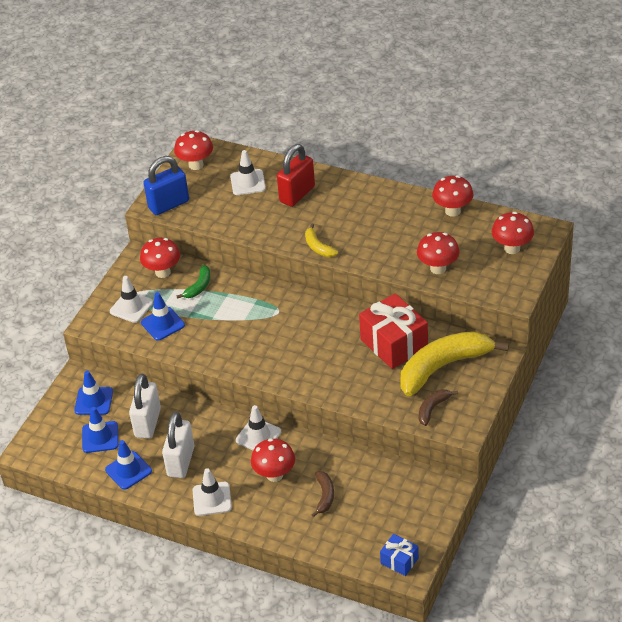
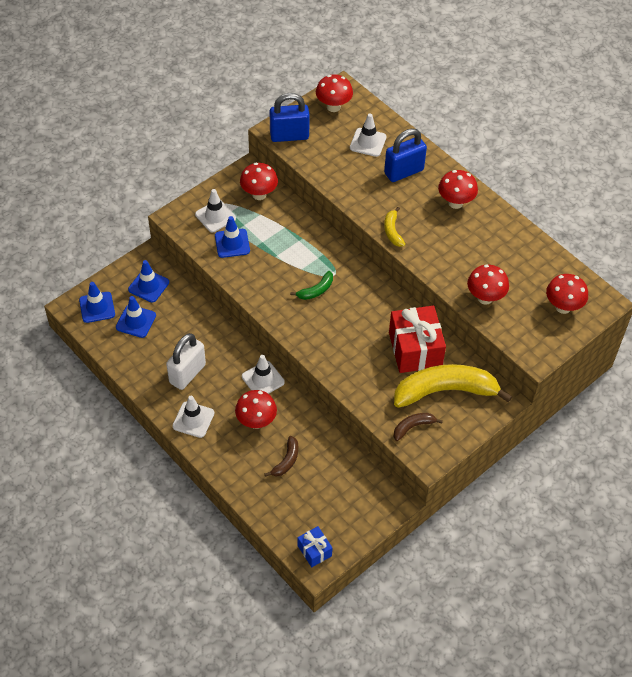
camera: 20 degrees right, 10 degrees up
(128, 470) = (141, 362): blue traffic cone -> blue traffic cone (97, 307)
(147, 423) = (180, 325): white padlock -> none
(199, 287) = (281, 221): green banana -> green banana (316, 290)
(297, 194) = (404, 172): red padlock -> blue padlock
(452, 211) = (531, 246): red mushroom -> red mushroom (455, 203)

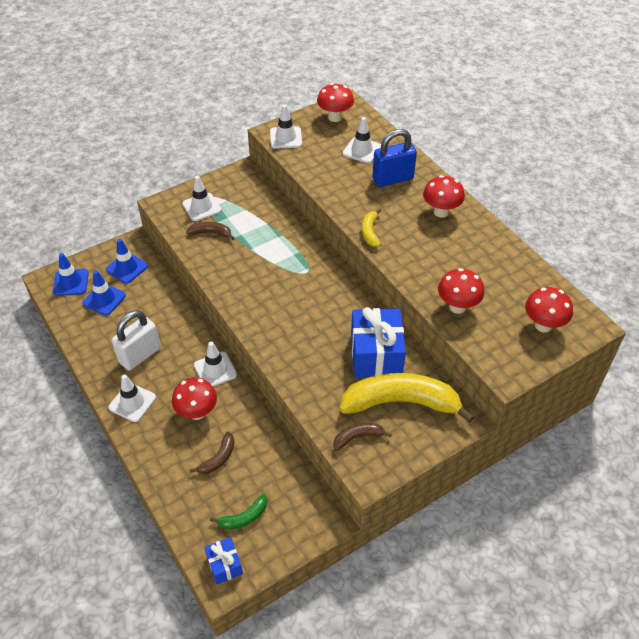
camera: 10 degrees right, 5 degrees down
(232, 243) = (211, 233): blue traffic cone -> brown banana
(259, 194) = (249, 192): red mushroom -> none
(289, 136) = (285, 138): blue padlock -> white traffic cone
(316, 290) = (284, 285): green banana -> green banana (244, 517)
(415, 349) = (376, 355): red gift -> blue gift

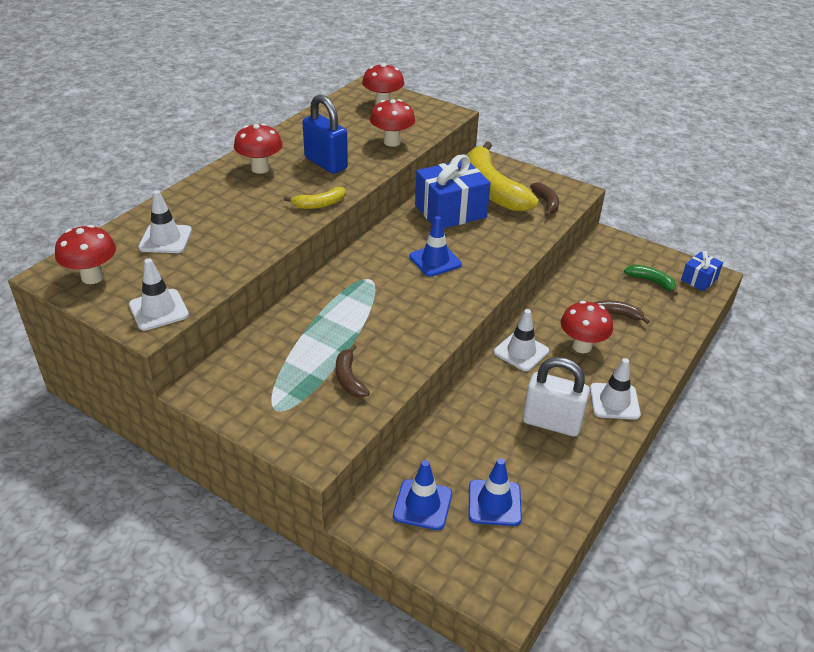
camera: 115 degrees left, 10 degrees down
(71, 282) = (490, 562): blue traffic cone -> blue traffic cone (435, 260)
(201, 207) = (301, 407): white traffic cone -> none
(358, 437) = (546, 203): brown banana -> brown banana turned 150 degrees counterclockwise
(392, 179) = (216, 207): blue padlock -> blue padlock (326, 163)

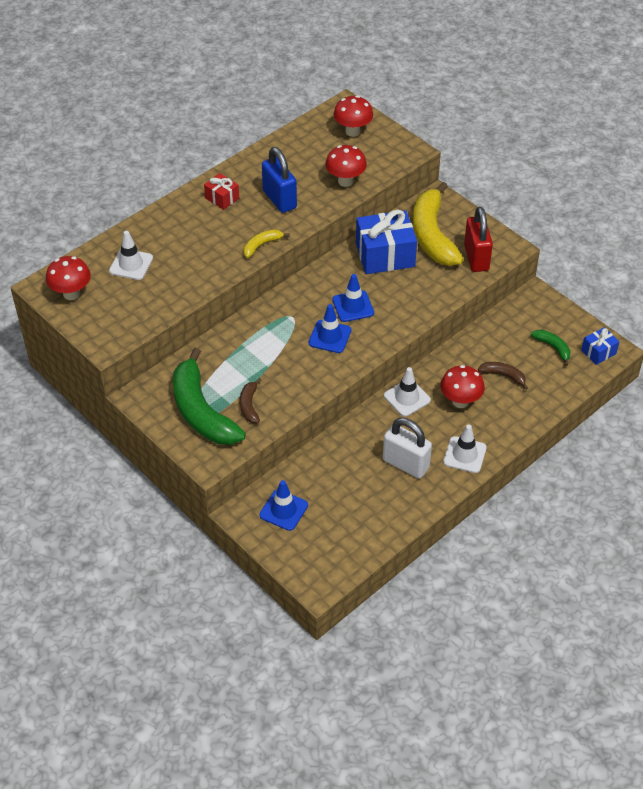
camera: 15 degrees right, 10 degrees up
(159, 310) = (115, 331): white traffic cone -> none
(260, 168) = (222, 198): red mushroom -> red gift
(289, 394) = (201, 411): none -> green banana
(319, 204) = (261, 245): yellow banana -> yellow banana turned 150 degrees clockwise
(494, 503) = (336, 518): blue traffic cone -> blue traffic cone (330, 336)
(546, 203) = (476, 258): brown banana -> red padlock

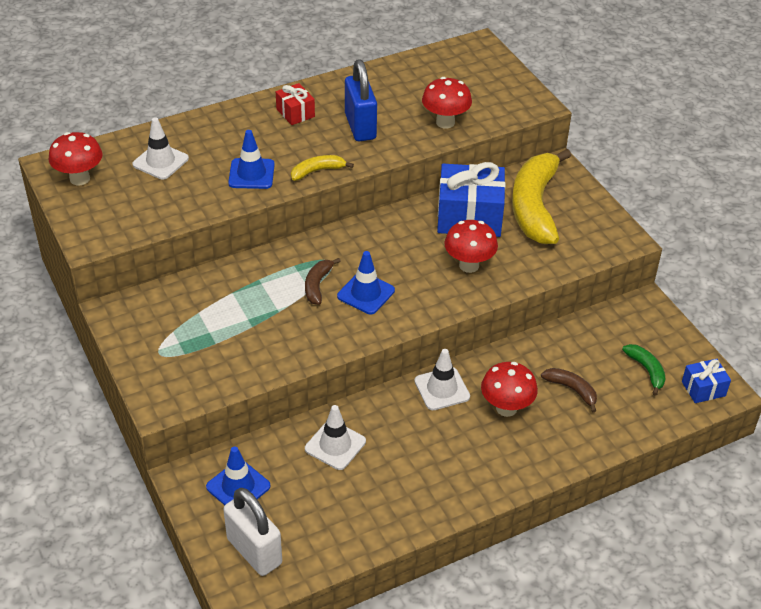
camera: 15 degrees right, 5 degrees down
(201, 411) = (178, 344): green banana -> none
(249, 405) = (237, 350): brown banana -> brown banana (317, 285)
(353, 131) = (476, 72): red mushroom -> red mushroom (469, 265)
(353, 306) = (407, 265): blue traffic cone -> blue traffic cone (251, 174)
(406, 464) = (409, 467): white padlock -> white padlock (254, 551)
(464, 455) = (487, 474): white traffic cone -> white traffic cone (335, 445)
(476, 258) = (578, 242): red padlock -> none

